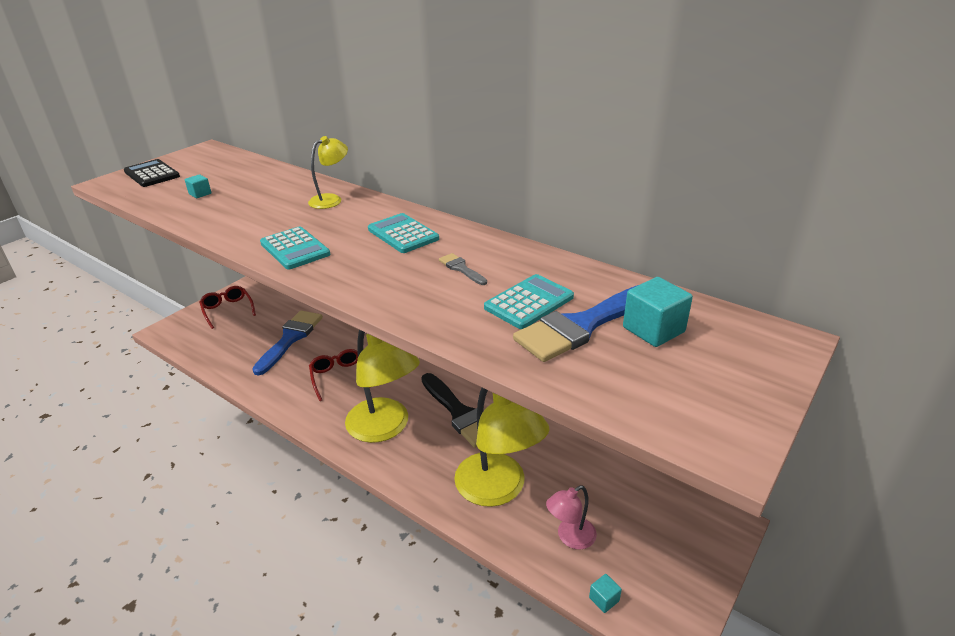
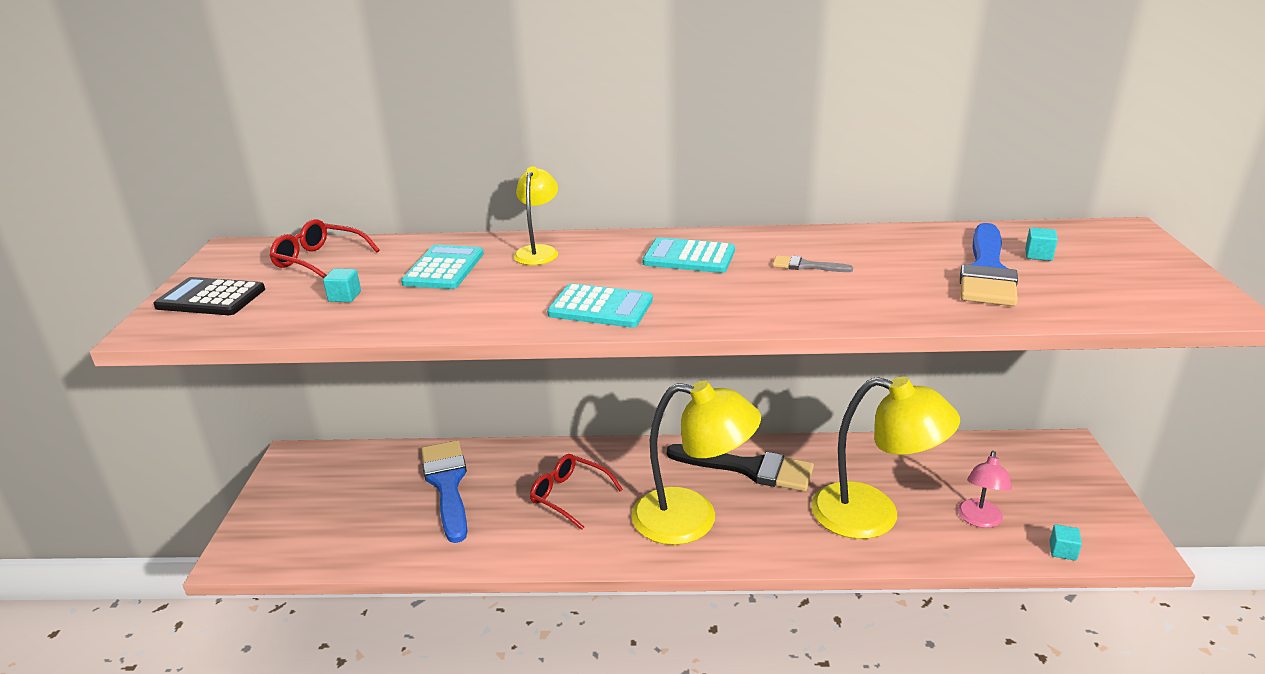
camera: 35 degrees left, 5 degrees down
(227, 310) = (304, 491): red glasses -> red glasses (319, 260)
(529, 302) = (915, 270): turquoise calculator -> turquoise calculator (444, 268)
(653, 330) = (1038, 255): turquoise cube -> turquoise cube, size x0.54

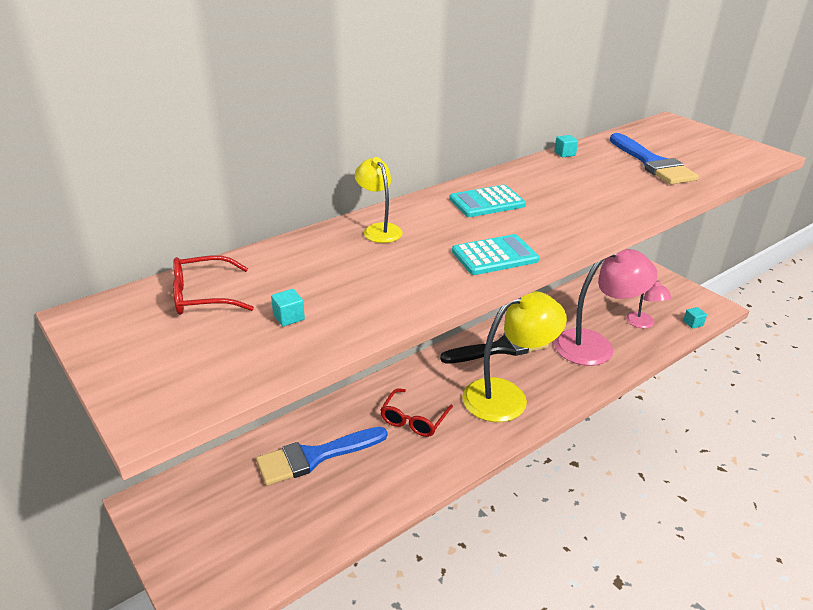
camera: 40 degrees left, 5 degrees up
(211, 298) = (158, 367): black calculator -> none
(444, 268) = (330, 266): turquoise calculator -> none
(447, 485) = (315, 456): blue brush -> blue brush turned 60 degrees counterclockwise
(569, 496) = (414, 420): red glasses -> red glasses turned 60 degrees counterclockwise
(806, 266) = (562, 187): grey brush -> none
(873, 515) = (595, 345): yellow lamp -> pink lamp
(1038, 255) = (658, 147): turquoise cube -> turquoise cube (564, 153)

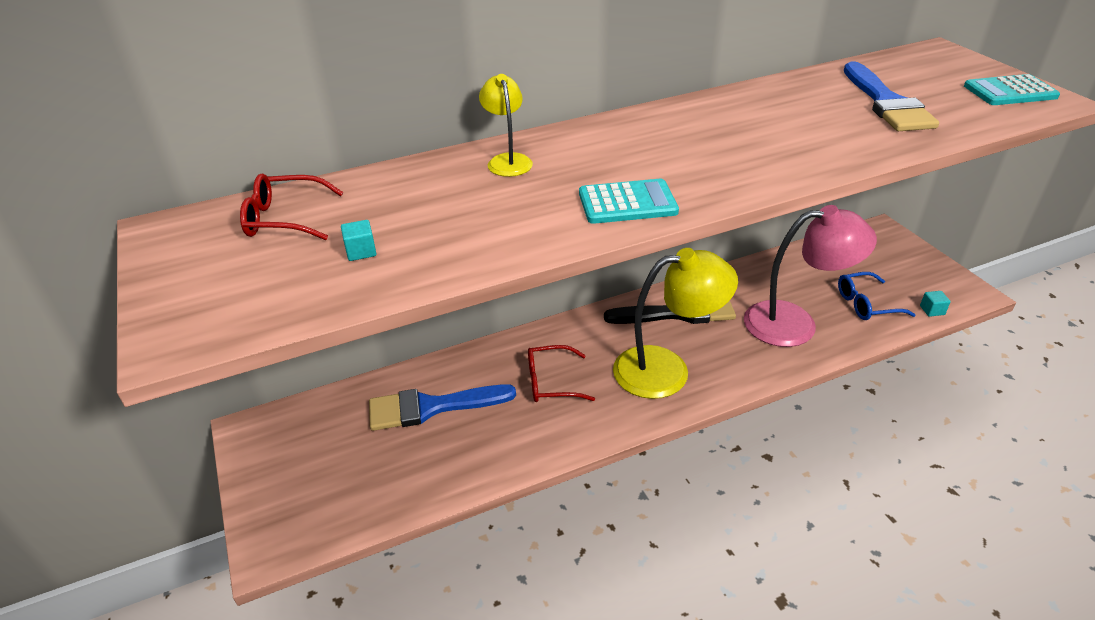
camera: 15 degrees right, 5 degrees up
(414, 420) = (551, 382): red glasses -> red glasses turned 45 degrees clockwise
(487, 202) = (650, 138): turquoise calculator -> turquoise calculator (1010, 92)
(564, 153) = (776, 84): turquoise cube -> none
(643, 324) = (866, 304): pink lamp -> blue glasses

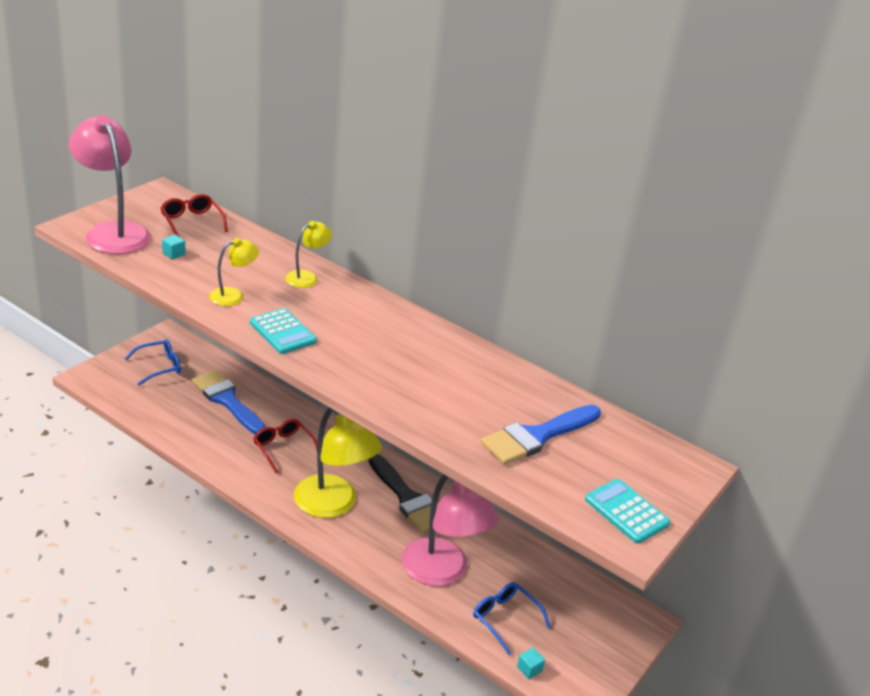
camera: 55 degrees right, 5 degrees down
(237, 299) = (113, 232): none -> pink lamp
(312, 457) = (159, 367): none -> blue glasses
(514, 222) = (233, 295): none -> yellow lamp

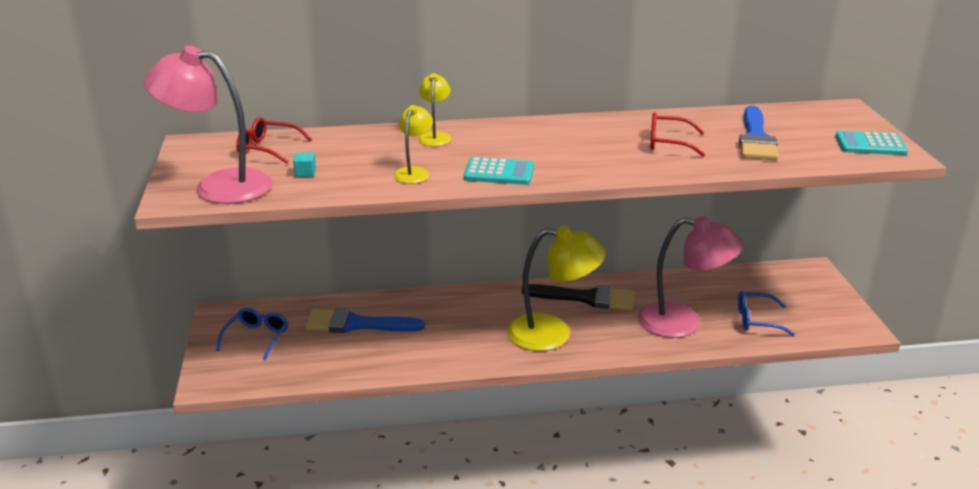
camera: 40 degrees left, 5 degrees down
(283, 448) = (455, 325): red glasses -> red glasses (668, 143)
(529, 669) = (814, 335): turquoise cube -> none

